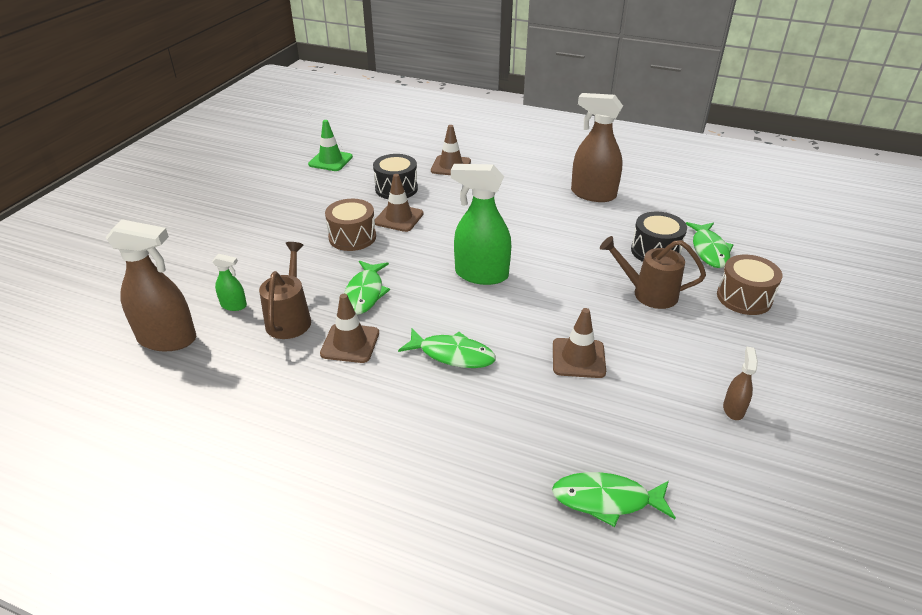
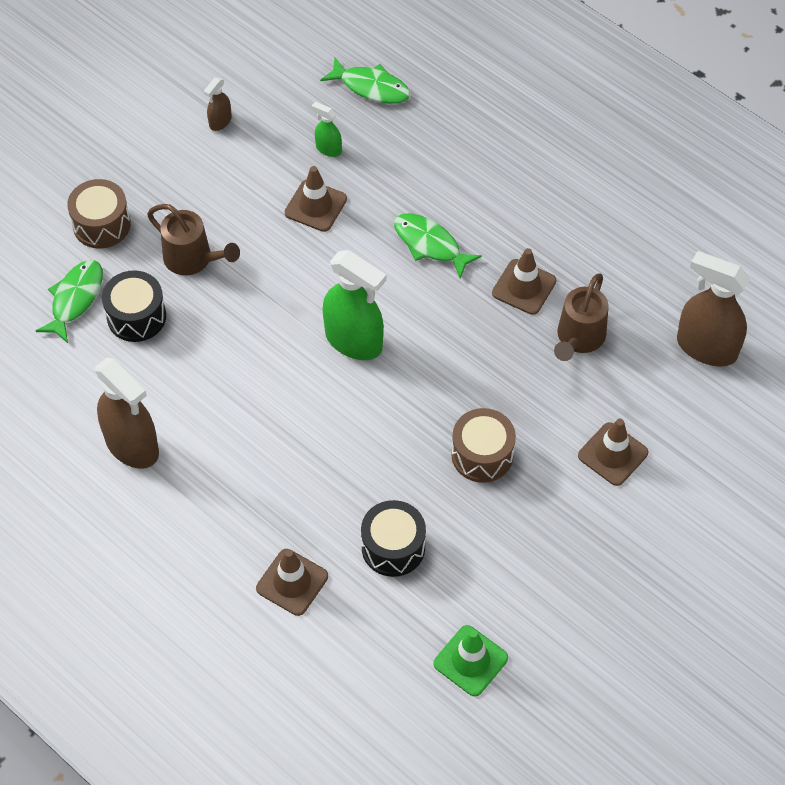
camera: 160 degrees left, 20 degrees up
(234, 305) = (637, 376): green spray bottle -> green spray bottle (328, 149)
(365, 293) = (491, 351): green fish -> none
(399, 218) = (412, 476): brown traffic cone -> brown traffic cone (613, 454)

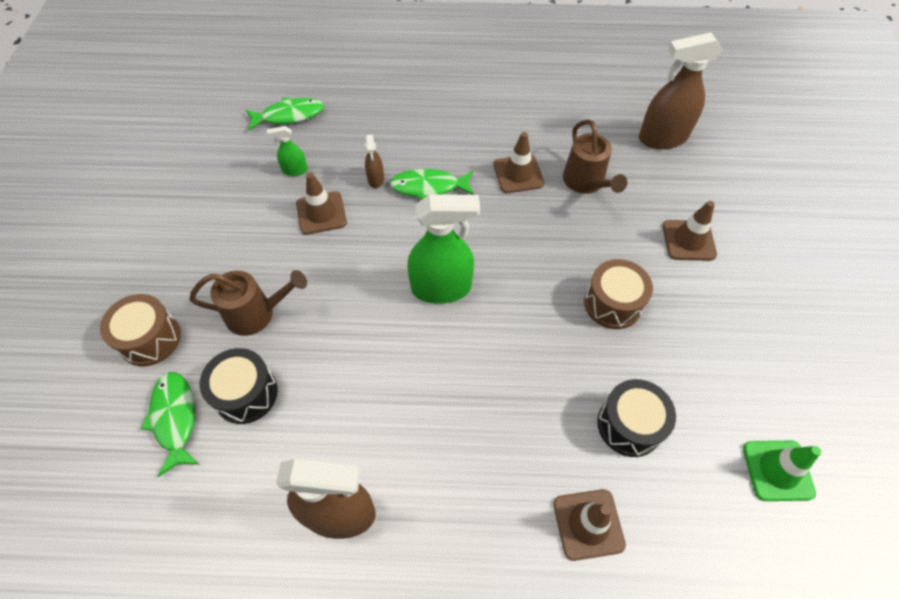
camera: 40 degrees left, 0 degrees up
(220, 122) = (192, 201): brown spray bottle -> brown spray bottle (376, 179)

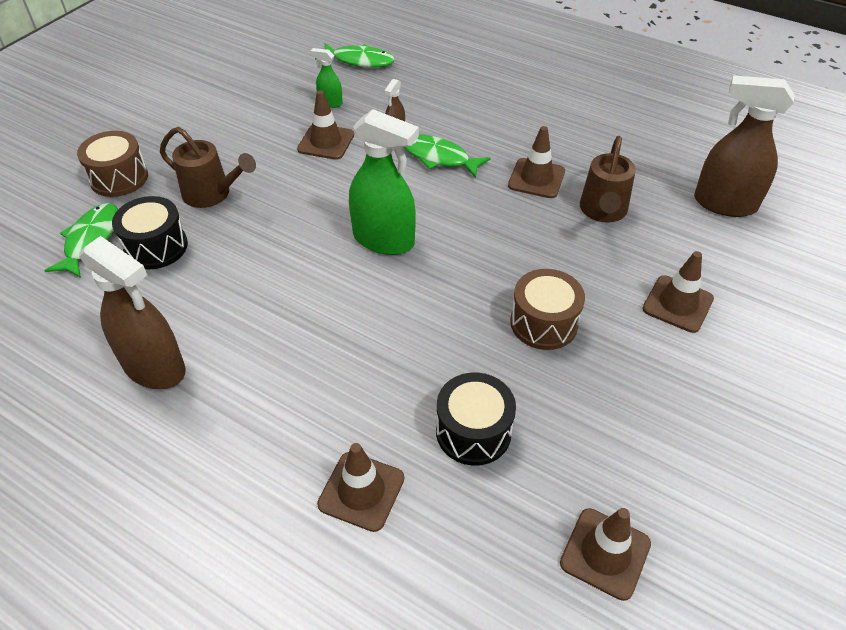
camera: 30 degrees right, 10 degrees down
(777, 470) = (605, 553): green traffic cone -> brown traffic cone

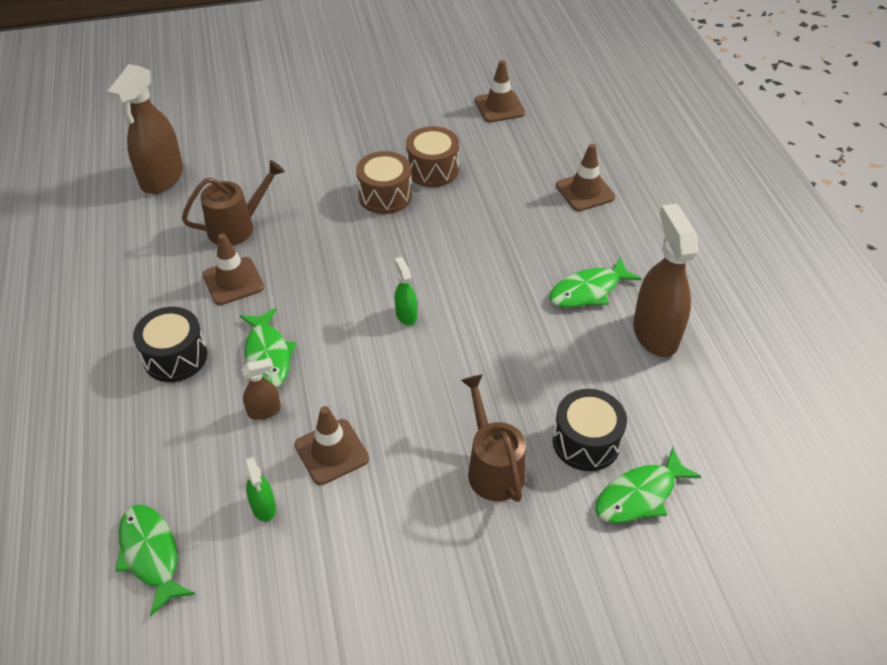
camera: 135 degrees left, 0 degrees up
(119, 178) = (565, 566): brown drum -> brown drum (432, 170)
(252, 366) = (588, 291): none -> green fish
(384, 240) = (406, 315): green spray bottle -> green spray bottle, size x0.48
(473, 432) = (497, 177): black drum -> black drum (175, 357)
(677, 304) = (299, 155): brown traffic cone -> none
(724, 204) = (162, 178): brown spray bottle -> brown spray bottle turned 45 degrees clockwise

